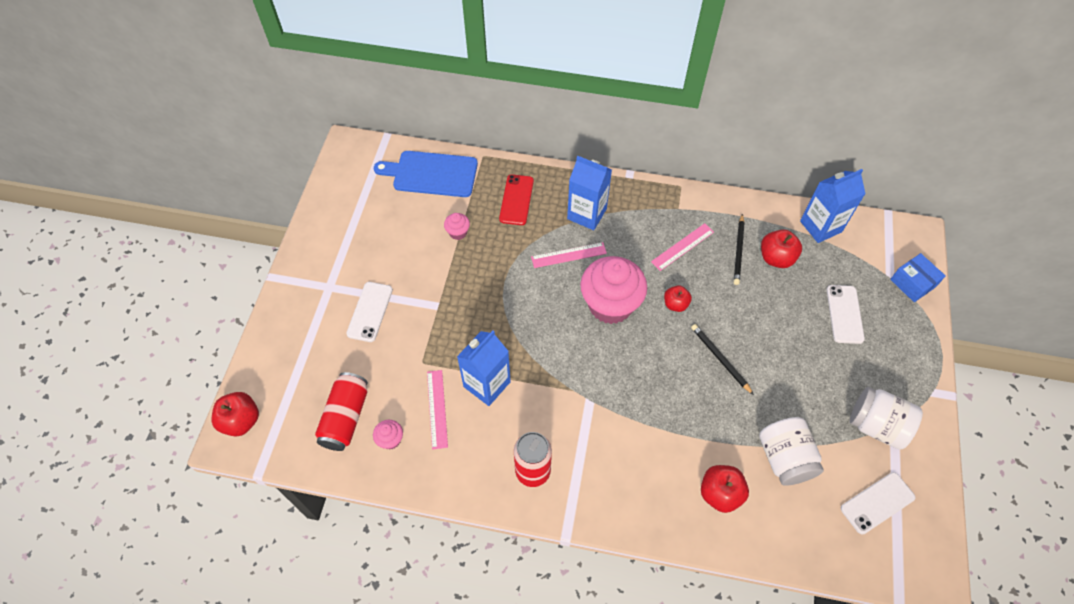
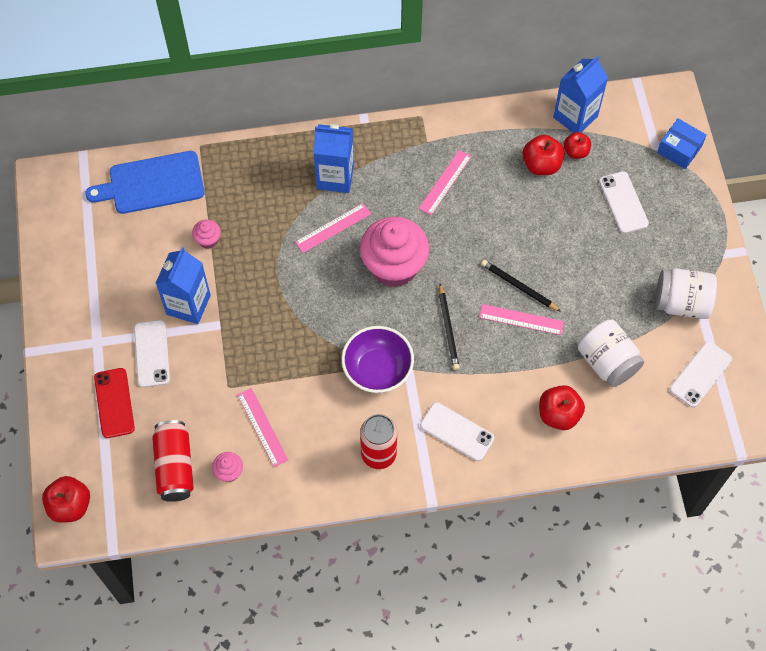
camera: 20 degrees left, 5 degrees up
(487, 384) = (302, 387): blue carton -> blue carton (188, 305)
(516, 200) = (255, 184): red phone -> red phone (114, 403)
(561, 392) = (377, 369): none -> purple bowl
(614, 476) = (457, 432): none -> white phone
(675, 304) = (458, 245): red apple -> red apple (576, 152)
(712, 390) = (521, 319): none -> pink ruler
(738, 251) = (502, 169): black pencil -> black pencil (448, 329)

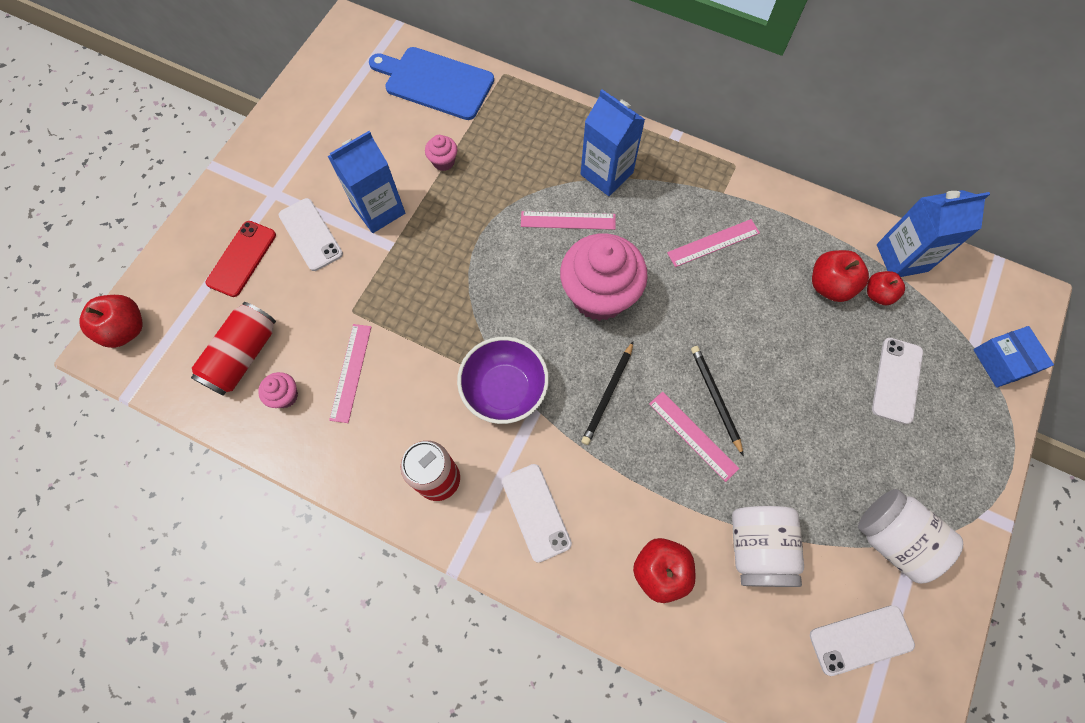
camera: 35 degrees right, 5 degrees up
(152, 353) = (311, 234): white phone -> white phone turned 60 degrees counterclockwise

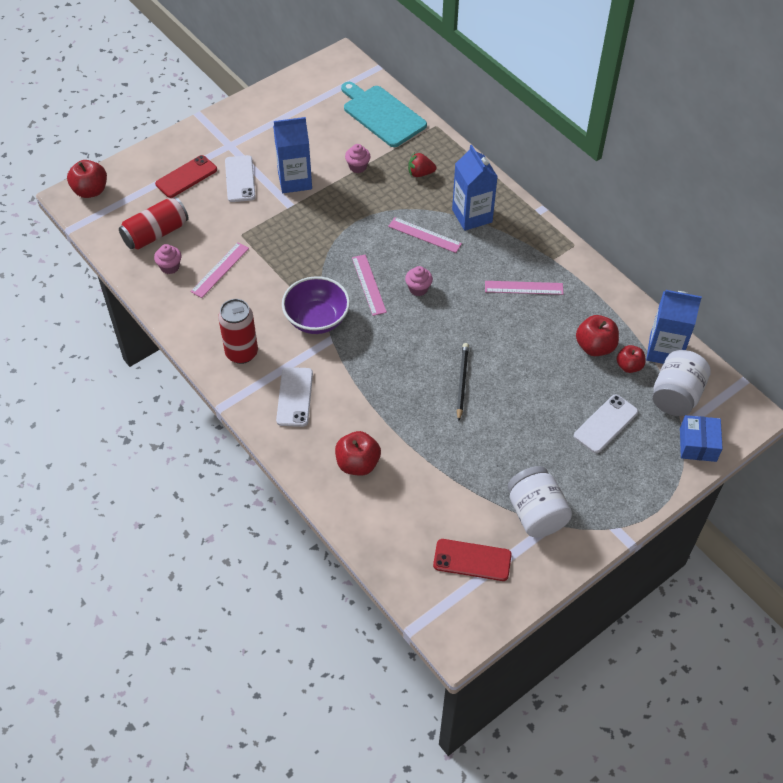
camera: 25 degrees right, 15 degrees down
(435, 82) = (382, 115): blue cutting board -> turquoise cutting board
(519, 142) = (420, 173): none -> red strawberry
(599, 295) = (418, 289): pink cupcake -> pink cupcake, size x0.42
(608, 394) = (386, 350): black pencil -> none
(693, 435) = (431, 397): pink ruler -> pink ruler (368, 284)
(757, 548) = (433, 479): white jar -> white jar (676, 395)
(861, 640) = (472, 560): white phone -> red phone

